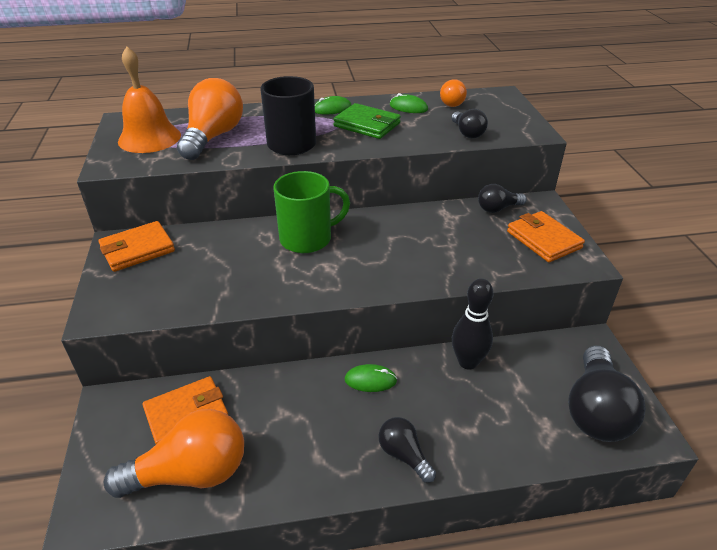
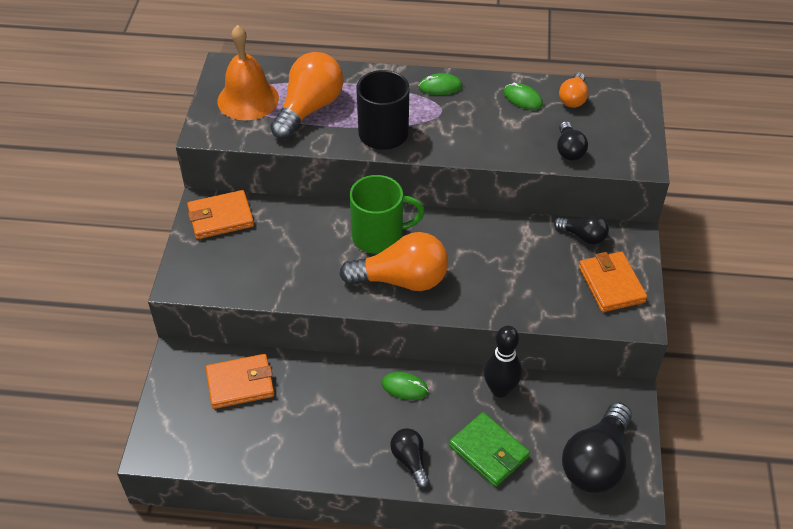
camera: 15 degrees right, 10 degrees up
(191, 473) = (235, 435): orange light bulb -> orange light bulb (402, 280)
(367, 125) = (468, 118): green wallet -> green wallet (488, 451)
(497, 208) = (583, 236): black light bulb -> black light bulb turned 150 degrees counterclockwise

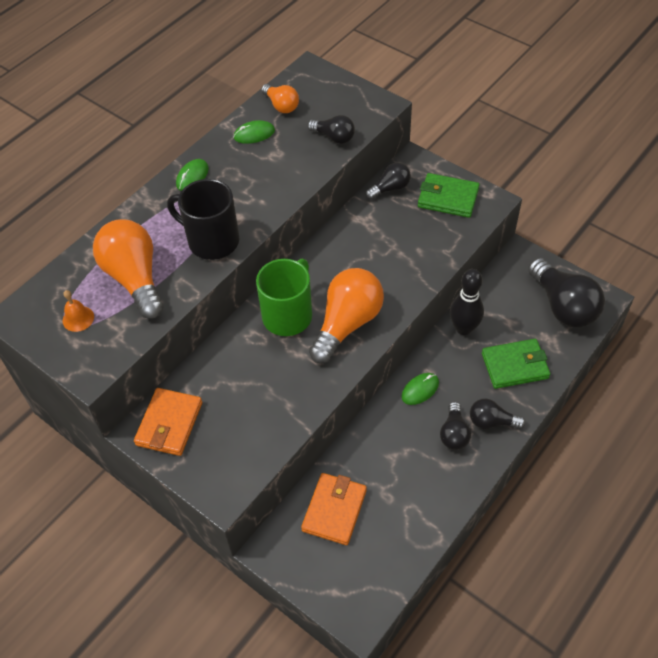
camera: 55 degrees left, 5 degrees up
(248, 99) = (78, 318): orange bell -> orange bell, size x0.46
(376, 436) = (454, 434): none -> black light bulb
(611, 284) = (448, 198): orange wallet -> green wallet

